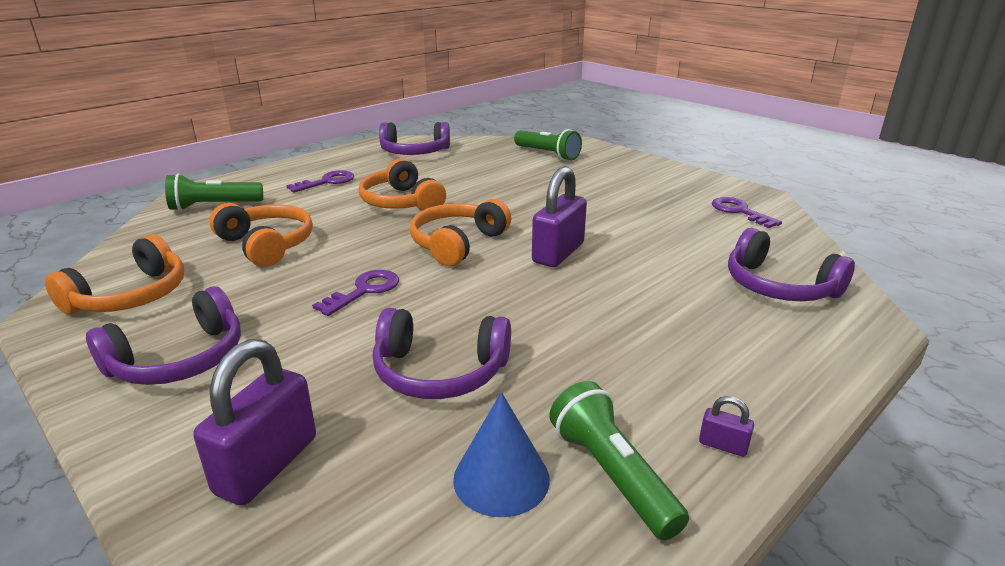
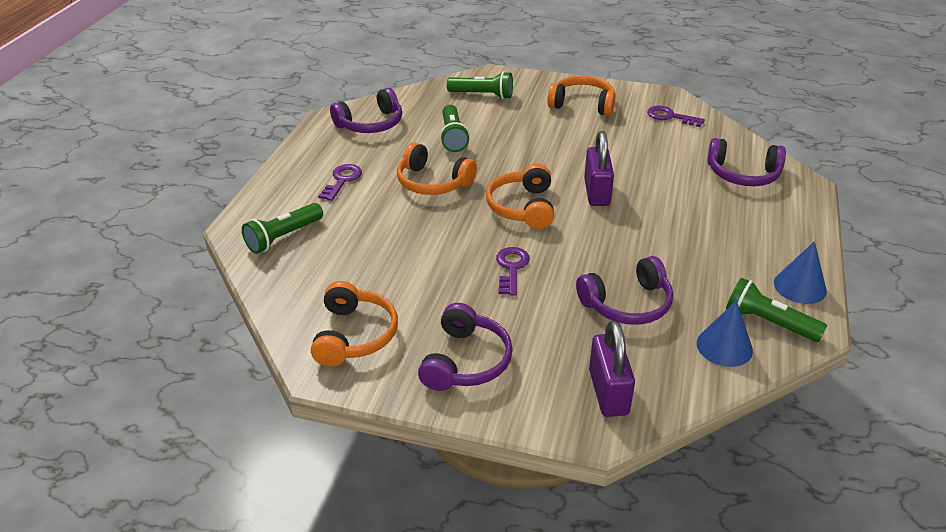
camera: 30 degrees left, 10 degrees up
(266, 245) = (387, 257): orange headphones -> orange headphones (582, 104)
(473, 176) = (453, 137): none -> green flashlight
(723, 445) = (800, 286): purple padlock -> blue cone

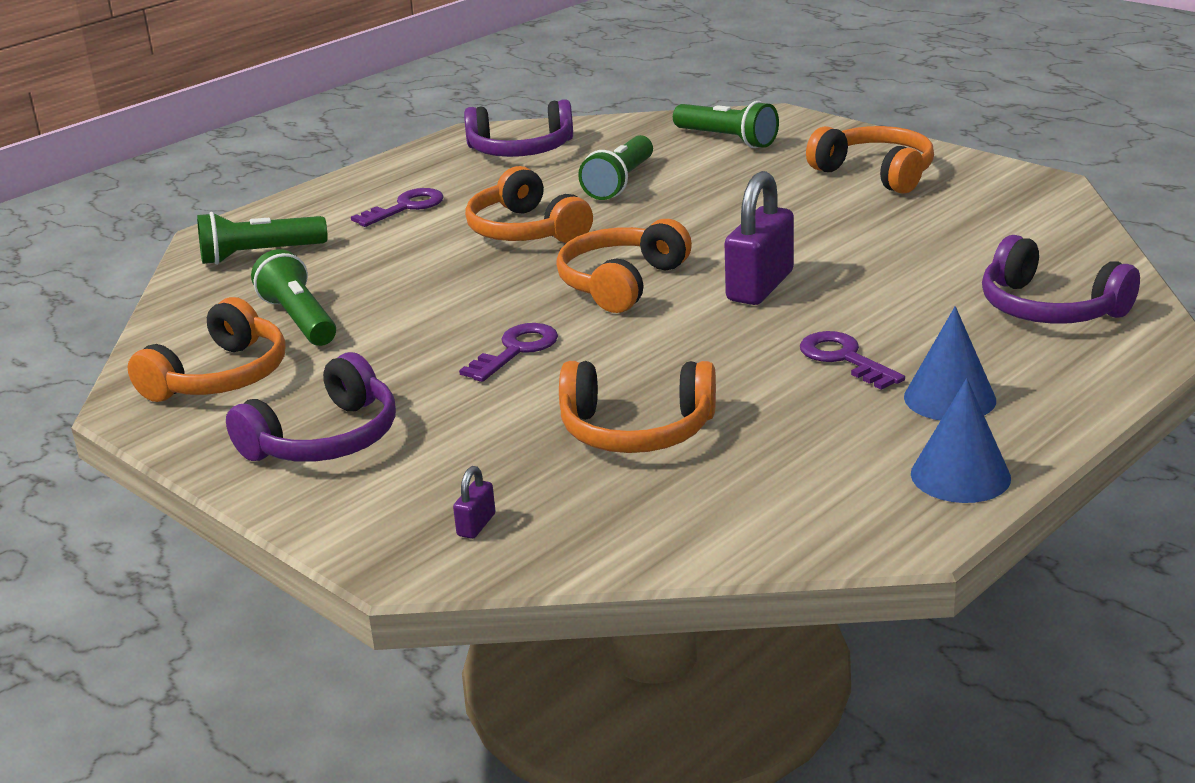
camera: 30 degrees right, 10 degrees down
(608, 392) = (476, 525): purple padlock -> purple padlock, size x0.44
(627, 304) = (636, 430): purple headphones -> orange headphones
(670, 117) = (1012, 211): purple key -> purple key (844, 359)
(724, 346) = (726, 518): blue cone -> blue cone (949, 398)
(768, 322) = (841, 507): green flashlight -> green flashlight (299, 320)

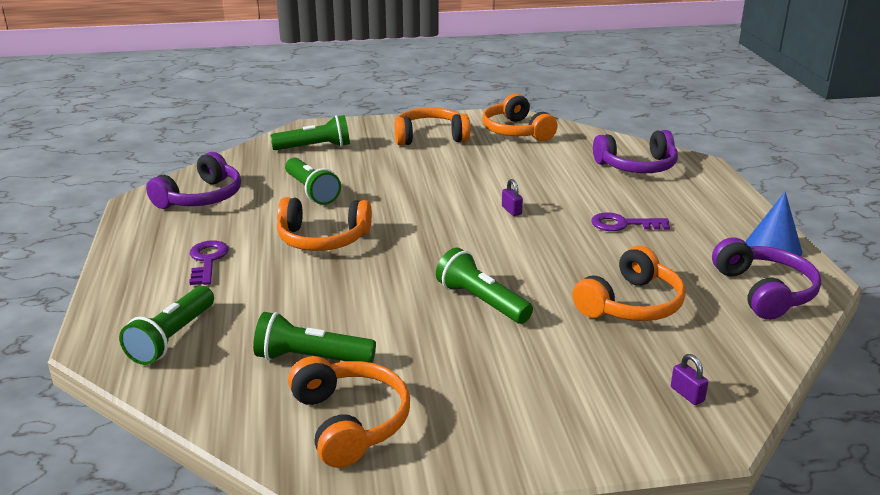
camera: 55 degrees left, 0 degrees up
(325, 439) = (508, 410): purple headphones -> purple headphones (764, 291)
(516, 350) = (481, 301): purple key -> green flashlight
(621, 283) = (445, 241): orange headphones -> orange headphones (516, 131)
(760, 286) = (511, 210): purple padlock -> purple padlock, size x0.44
(949, 398) = (696, 219): blue cone -> none

